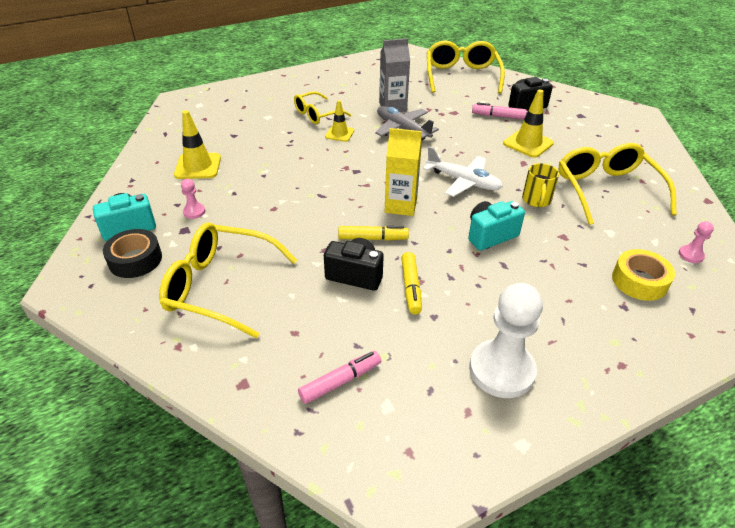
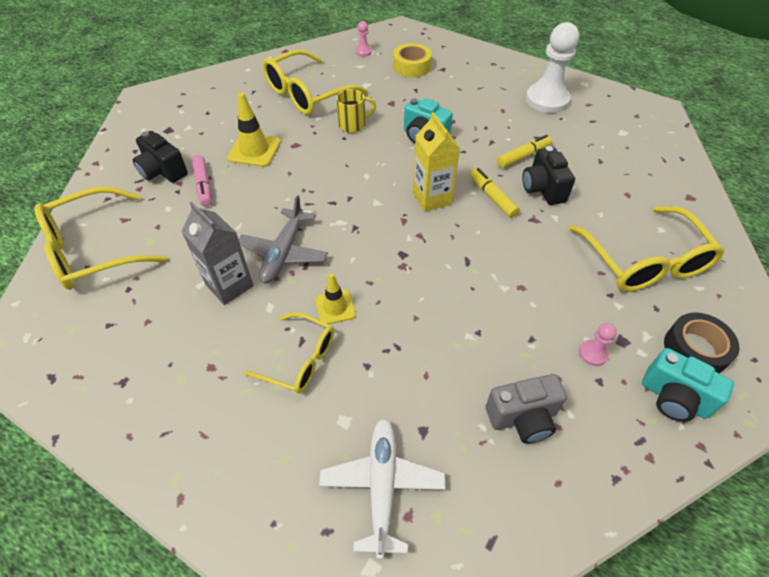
camera: 120 degrees left, 10 degrees up
(198, 166) = (522, 418): yellow traffic cone -> grey camera
(340, 381) = (632, 156): pink marker -> none
(463, 181) = (358, 172): white plane -> white plane (382, 485)

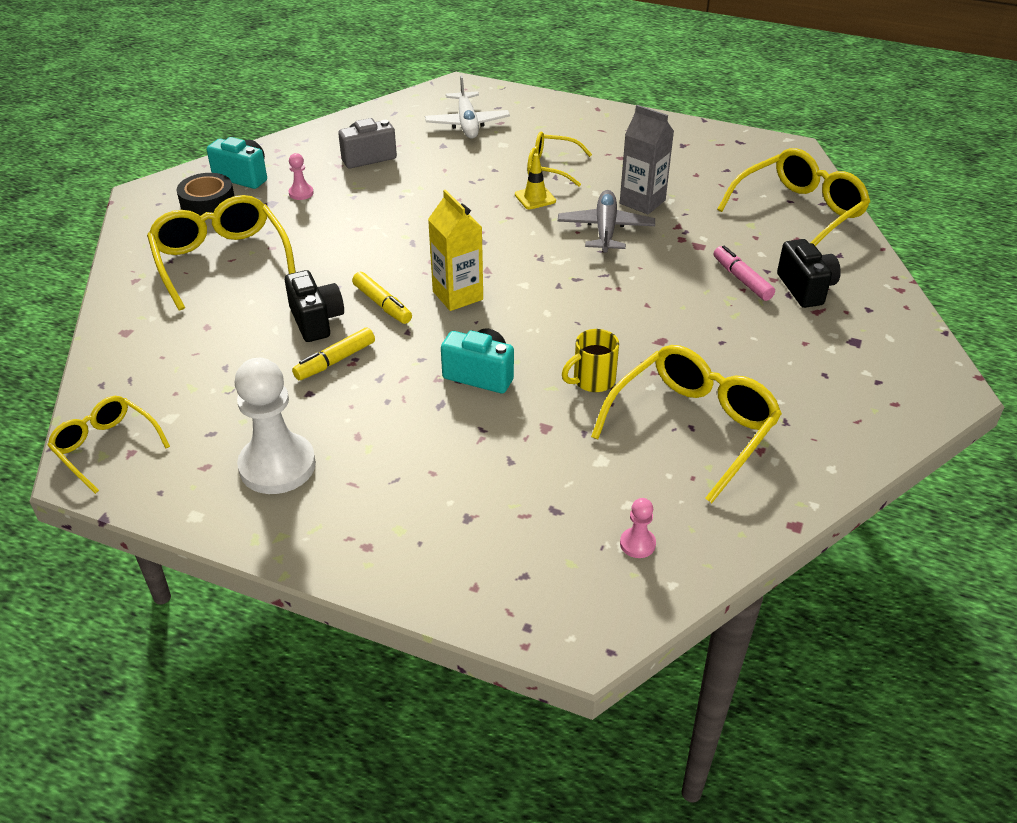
camera: 170 degrees right, 10 degrees down
(163, 171) = (805, 288): black camera -> black camera turned 45 degrees clockwise
(254, 150) = (711, 327): yellow traffic cone -> none
(411, 66) = (529, 515): yellow tape -> none
(654, 120) = (106, 447): none -> yellow glasses

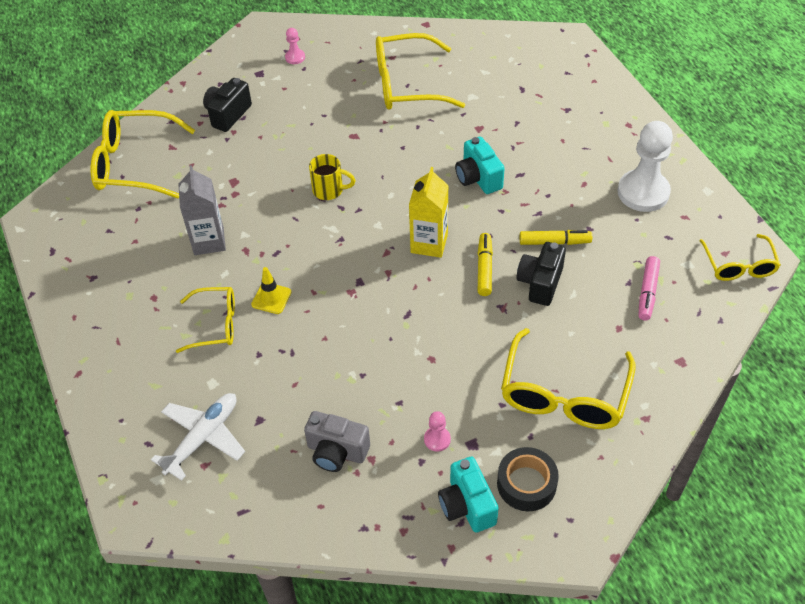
camera: 135 degrees left, 10 degrees up
(550, 167) = (216, 325): yellow glasses -> yellow glasses turned 60 degrees counterclockwise
(592, 380) = (422, 137): yellow mug -> yellow mug (329, 190)
(605, 229) = (268, 234): grey plane -> none
(637, 544) = (502, 55): pink pawn -> pink pawn (295, 57)
(742, 279) = (250, 142): pink marker -> pink marker (647, 292)

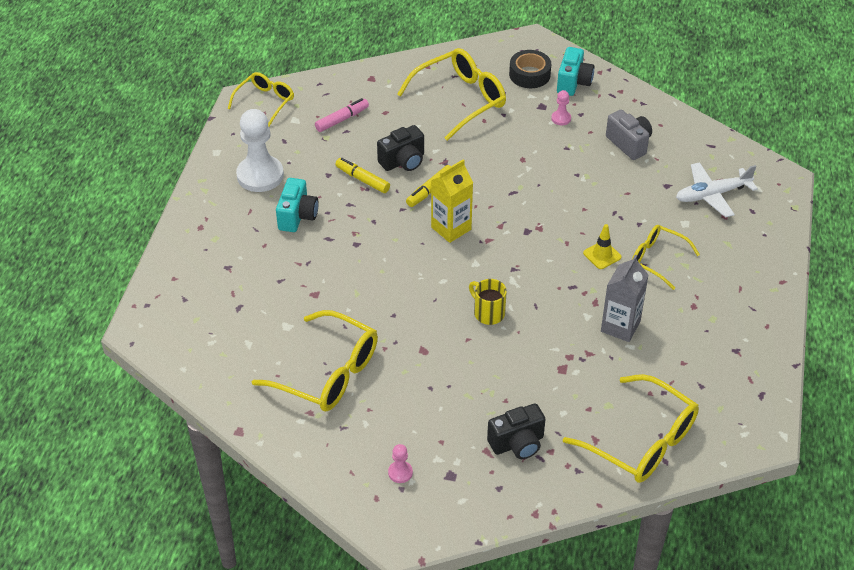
camera: 145 degrees left, 5 degrees down
(478, 178) = (363, 254): turquoise camera -> turquoise camera (297, 216)

